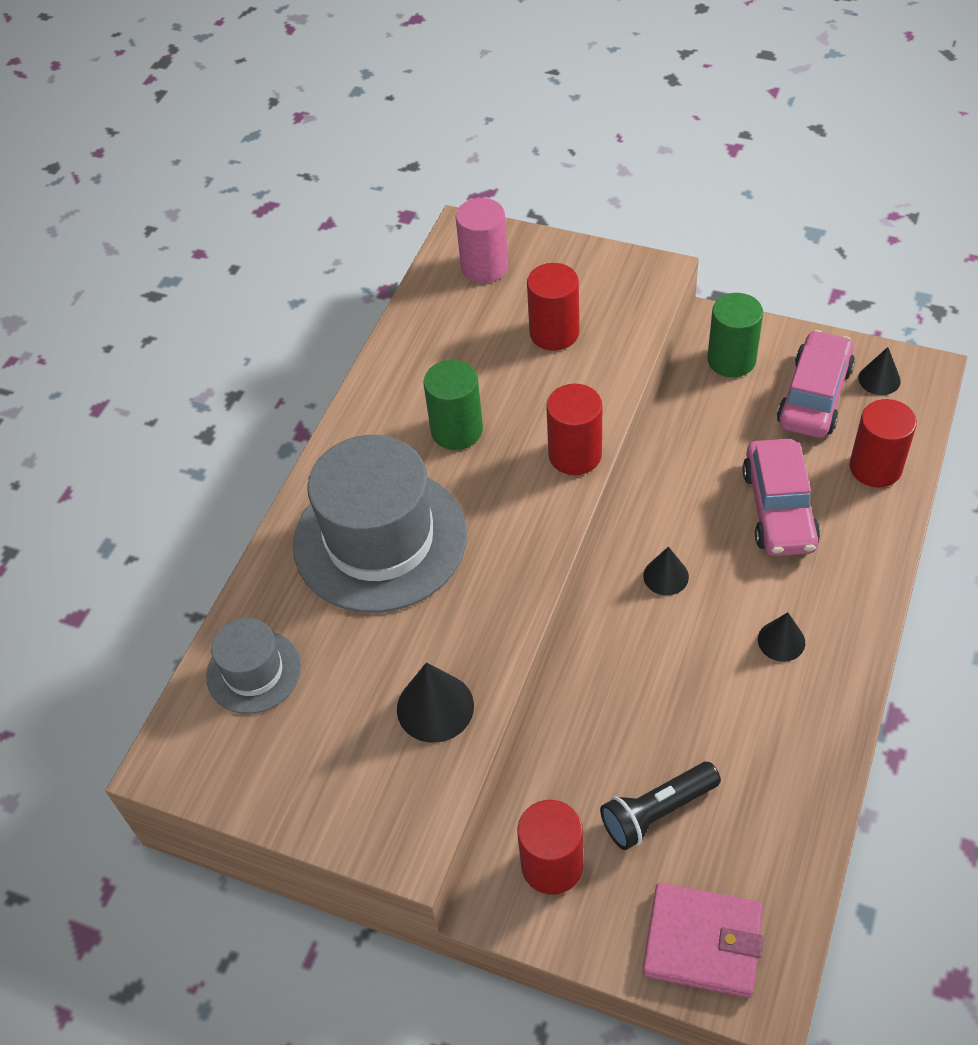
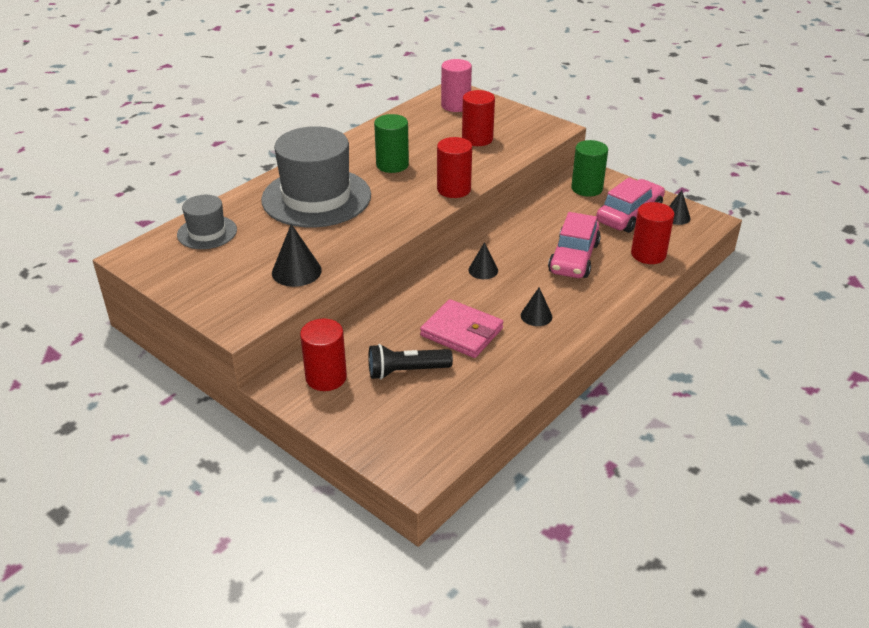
camera: 15 degrees right, 15 degrees down
(702, 942) = (394, 438): pink wallet -> pink wallet (462, 332)

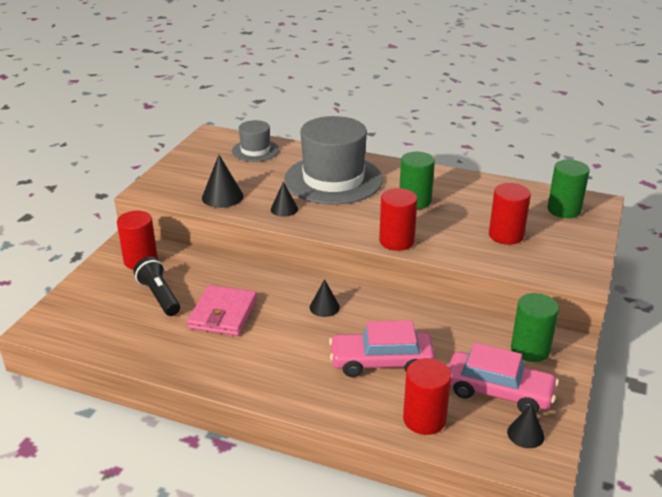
camera: 70 degrees right, 5 degrees down
(455, 105) = (564, 210): pink cylinder -> green cylinder
(536, 316) = (267, 354): black cone -> black cone (284, 209)

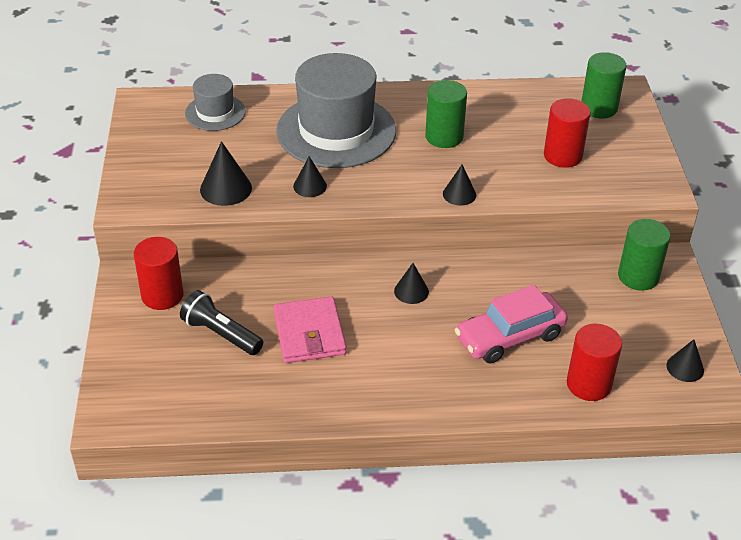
camera: 25 degrees left, 10 degrees up
(396, 241) = (459, 194): red cylinder -> black cone
(498, 392) = (637, 332): pink car -> none

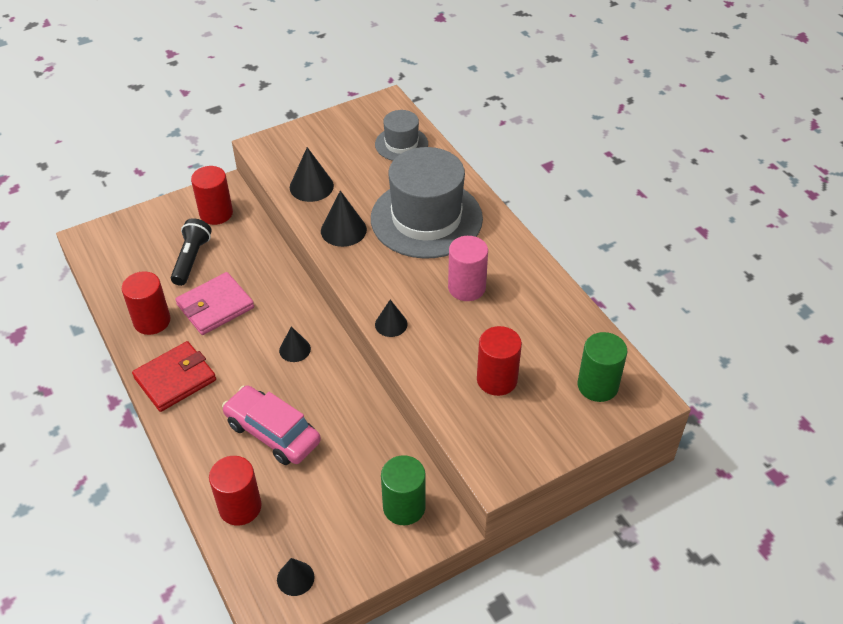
camera: 65 degrees right, 5 degrees up
(295, 390) = (152, 321): none -> red cylinder
(310, 186) = (343, 230): black cone -> black cone, size x1.54
(394, 392) = (175, 379): none -> red wallet
(444, 137) = (466, 287): green cylinder -> pink cylinder

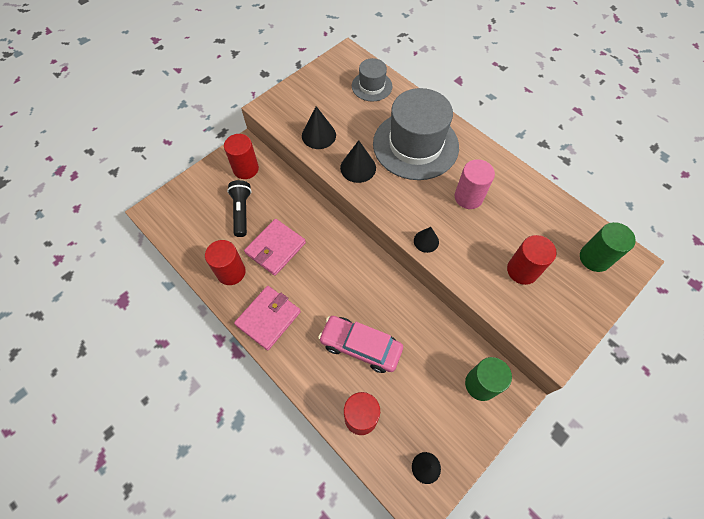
camera: 15 degrees left, 15 degrees up
(175, 379) = (268, 318): red wallet -> pink wallet
(295, 349) = (349, 271): black cone -> none

